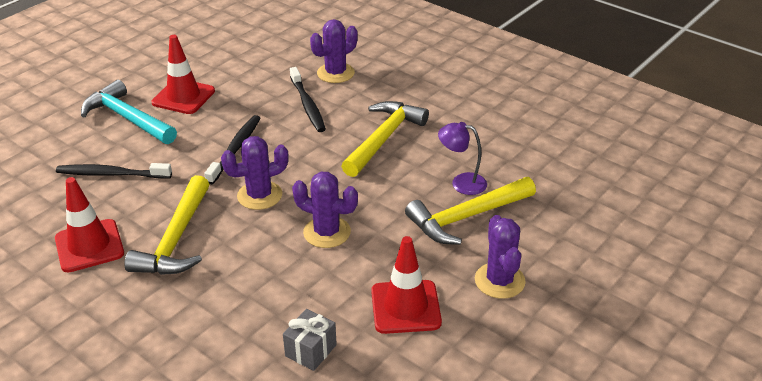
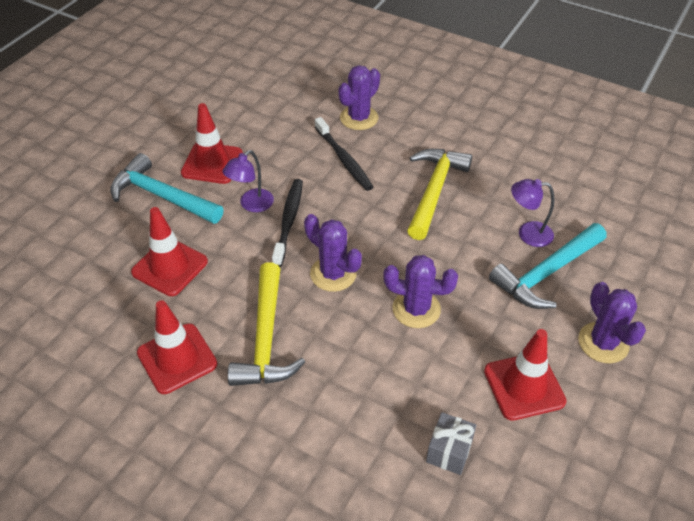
camera: 10 degrees left, 10 degrees up
(112, 174) = (170, 267): black toothbrush -> red traffic cone
(206, 133) = (251, 205): none -> purple lamp
(259, 195) = (333, 274): purple cactus -> purple cactus turned 75 degrees clockwise
(467, 217) = (546, 273): yellow hammer -> turquoise hammer

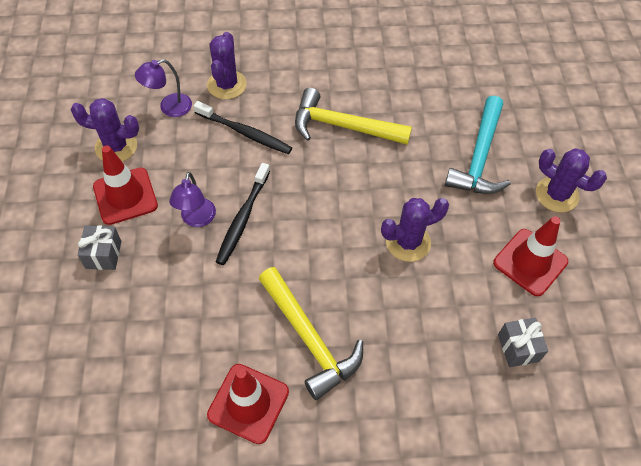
camera: 35 degrees left, 10 degrees up
(162, 196) = (103, 254): turquoise hammer -> grey gift
(170, 267) = (170, 321): red traffic cone -> none
(288, 221) = (243, 218): black toothbrush -> black toothbrush turned 135 degrees counterclockwise
(333, 274) = (319, 247): purple cactus -> purple cactus (116, 146)
(434, 191) = (343, 126): yellow hammer -> yellow hammer turned 60 degrees counterclockwise
(527, 233) = (442, 129): purple lamp -> purple lamp (169, 107)

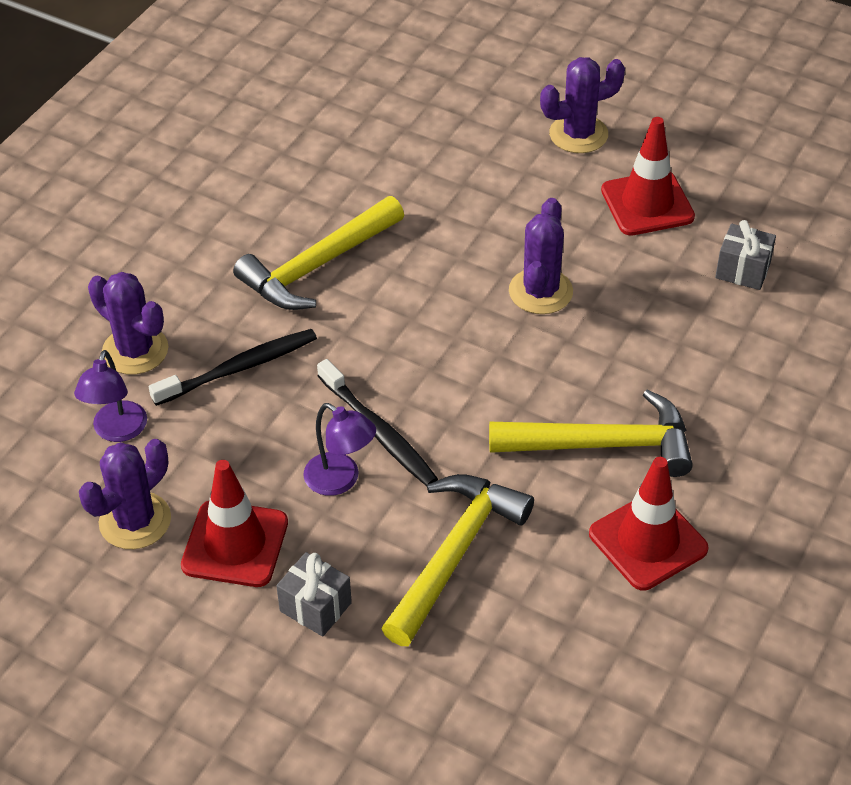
camera: 55 degrees left, 10 degrees down
(177, 302) = (454, 554): none -> yellow hammer
(479, 157) = (473, 168): turquoise hammer -> none

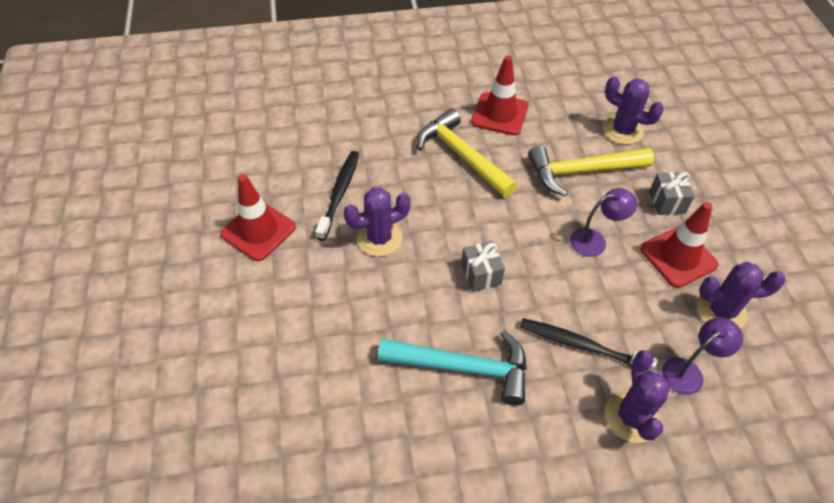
camera: 130 degrees left, 5 degrees up
(317, 266) = (463, 367): yellow hammer -> turquoise hammer
(340, 480) = (595, 241): purple lamp -> purple lamp turned 75 degrees clockwise
(378, 431) = (549, 246): black toothbrush -> black toothbrush (339, 194)
(578, 134) = (211, 303): purple cactus -> purple cactus (622, 130)
(742, 270) = (284, 163): grey gift -> grey gift (481, 274)

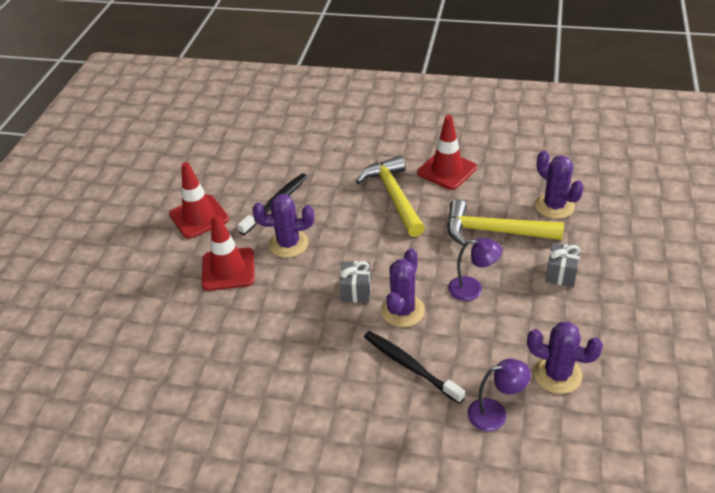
camera: 25 degrees right, 10 degrees down
(463, 367) = (300, 355): turquoise hammer -> none
(631, 417) = (420, 432): purple cactus -> purple cactus (403, 310)
(678, 257) = (543, 320): red traffic cone -> red traffic cone (228, 269)

